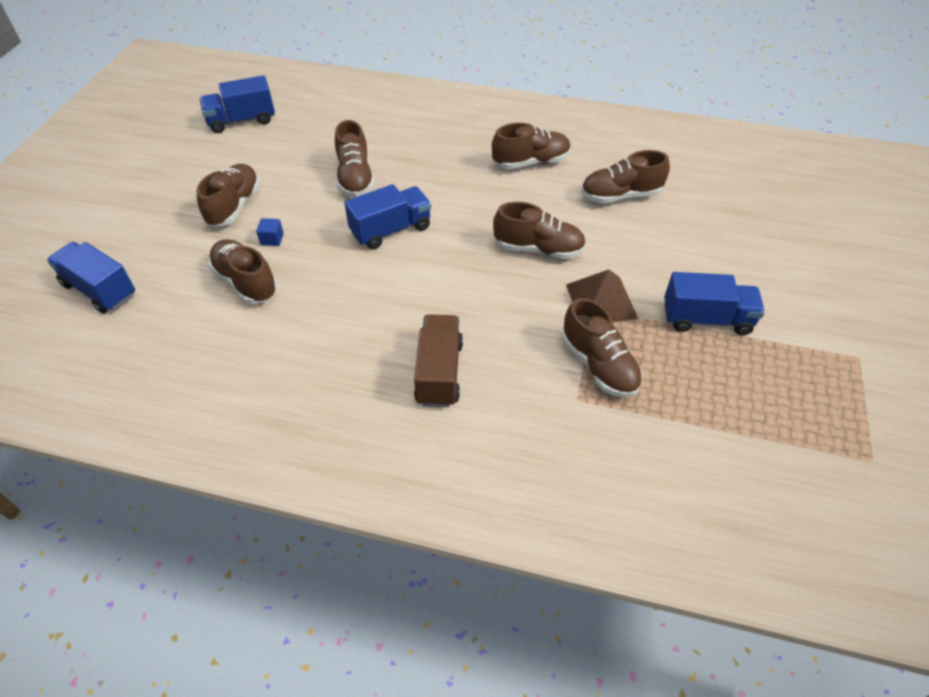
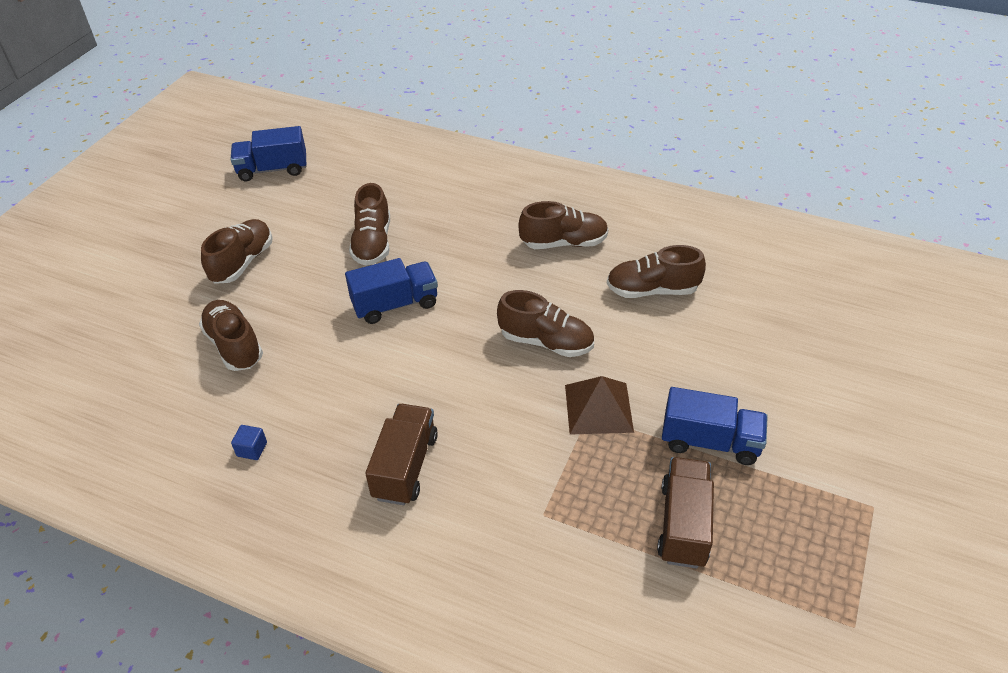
camera: 10 degrees right, 5 degrees down
(100, 290) = (91, 338): blue truck -> none
(272, 239) = (271, 302): blue cube -> blue cube (252, 449)
(599, 365) = (576, 479): brown shoe -> none
(703, 392) = (683, 524): none -> brown truck

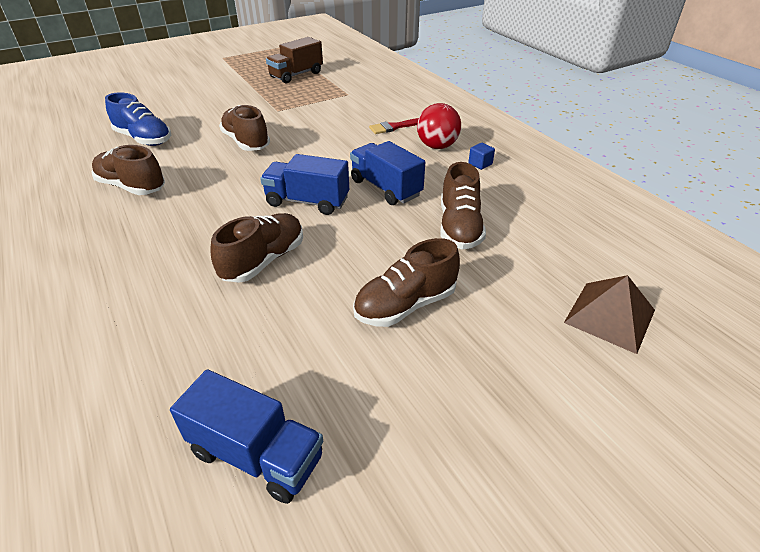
camera: 145 degrees left, 5 degrees down
(323, 455) = (437, 146): none -> red ball
(405, 466) = (394, 127): brown truck -> red brush
(598, 408) = (268, 111): brown pyramid -> brown pyramid (609, 316)
(652, 290) = (144, 139): brown shoe -> blue shoe
(710, 442) = (242, 86): blue truck -> blue truck (386, 188)

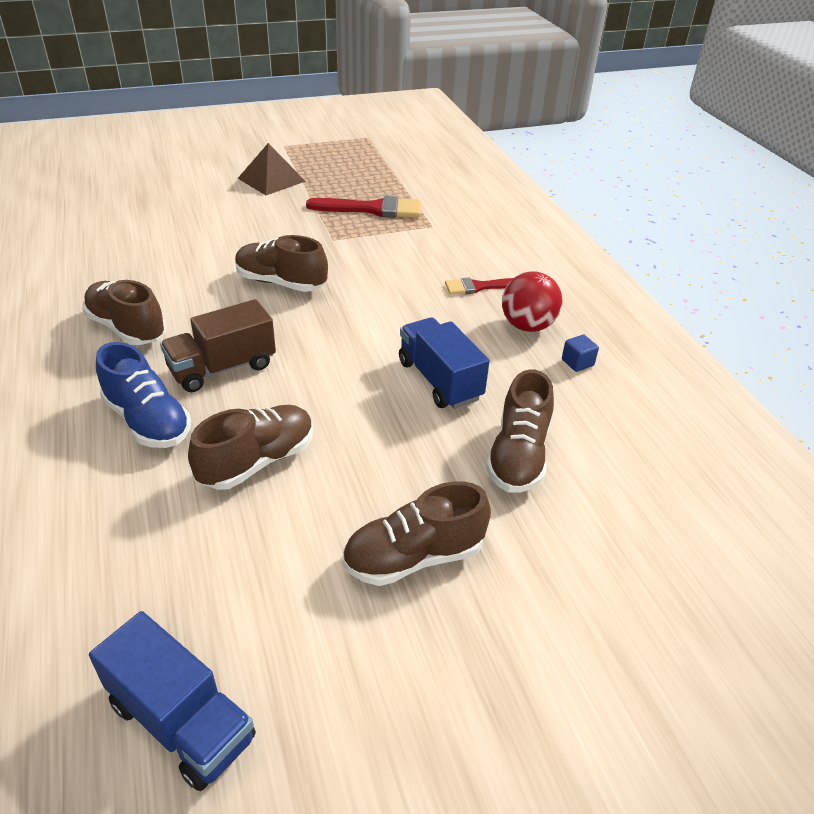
camera: 10 degrees right, 0 degrees up
(144, 139) = (157, 259): blue shoe -> blue shoe (148, 421)
(246, 142) = (281, 283): brown shoe -> brown shoe turned 45 degrees counterclockwise
(296, 75) = (372, 186): brown truck -> brown truck (222, 368)
(301, 89) = (372, 209): none -> red brush
(307, 201) = (334, 384): blue truck -> none
(609, 316) = (676, 625): brown pyramid -> brown pyramid (271, 179)

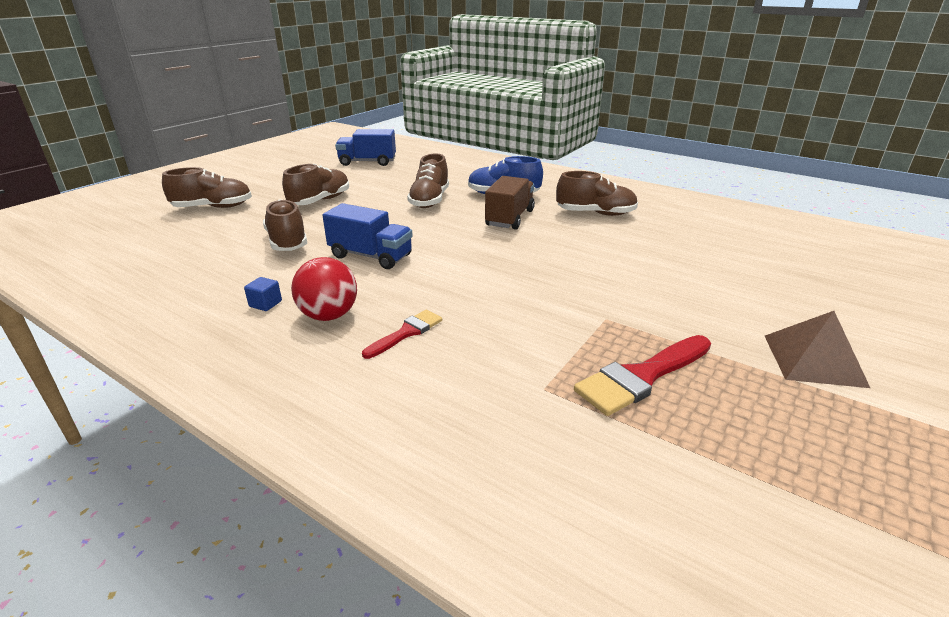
camera: 145 degrees right, 10 degrees down
(281, 283) = (569, 266): brown shoe -> brown shoe (213, 207)

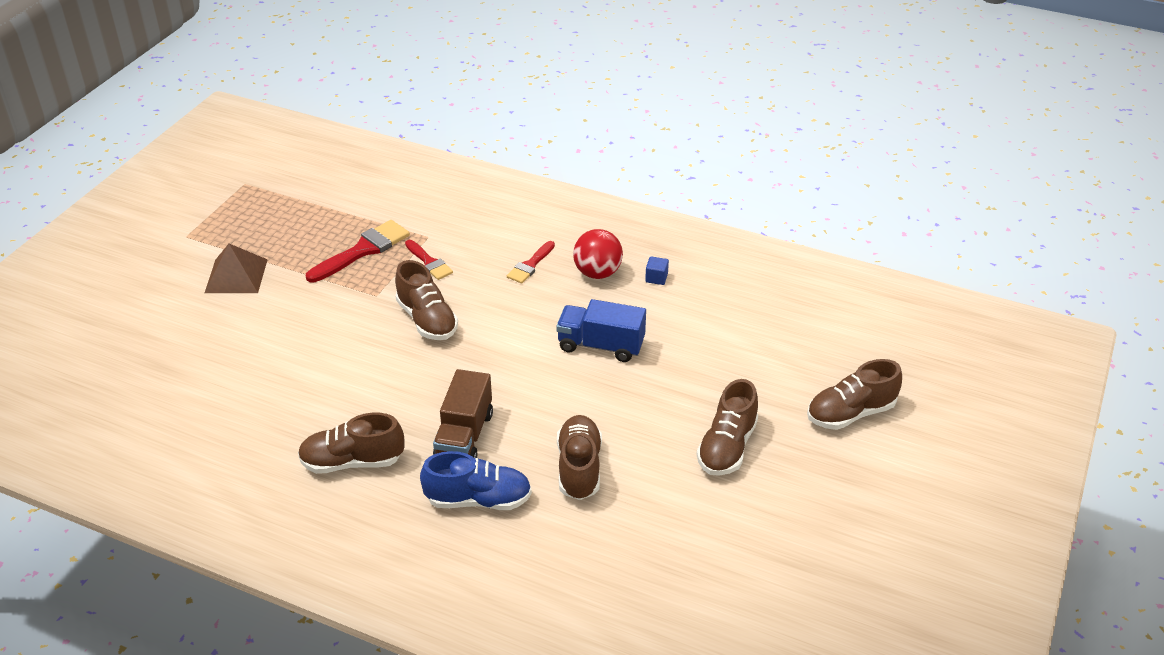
camera: 170 degrees right, 10 degrees up
(287, 242) = (701, 357): brown shoe -> brown shoe (427, 320)
(367, 162) = (738, 595): blue truck -> none
(541, 350) = (429, 262): none -> red brush

